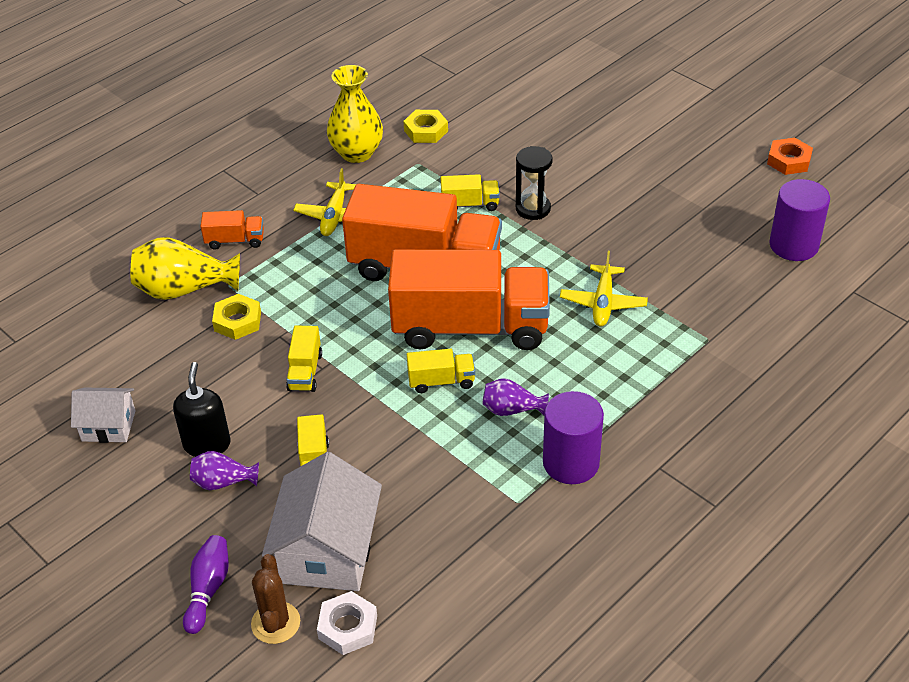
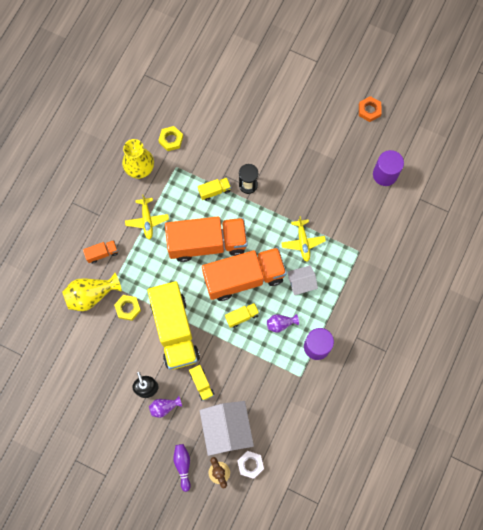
camera: 20 degrees left, 30 degrees up
(108, 426) = (95, 392): white house -> white house (301, 283)
(305, 371) = (175, 330): yellow truck -> yellow truck, size x2.44

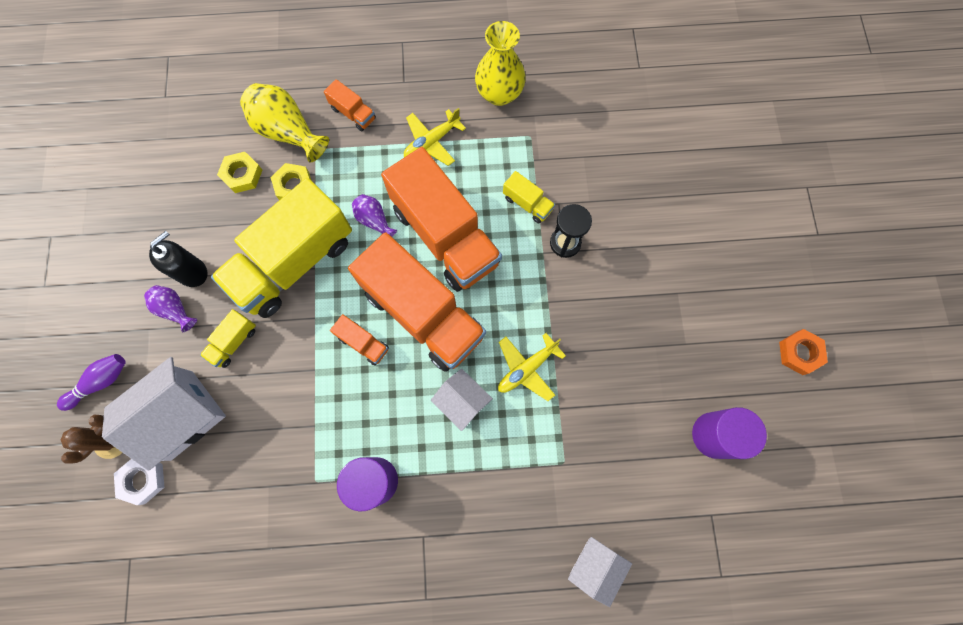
camera: 60 degrees right, 0 degrees up
(171, 139) = (564, 109): yellow nut -> yellow nut (242, 175)
(242, 316) = (363, 343): yellow truck -> orange truck
(280, 324) = (381, 405): purple vase -> purple vase (374, 221)
(413, 265) = (595, 566): none -> white house

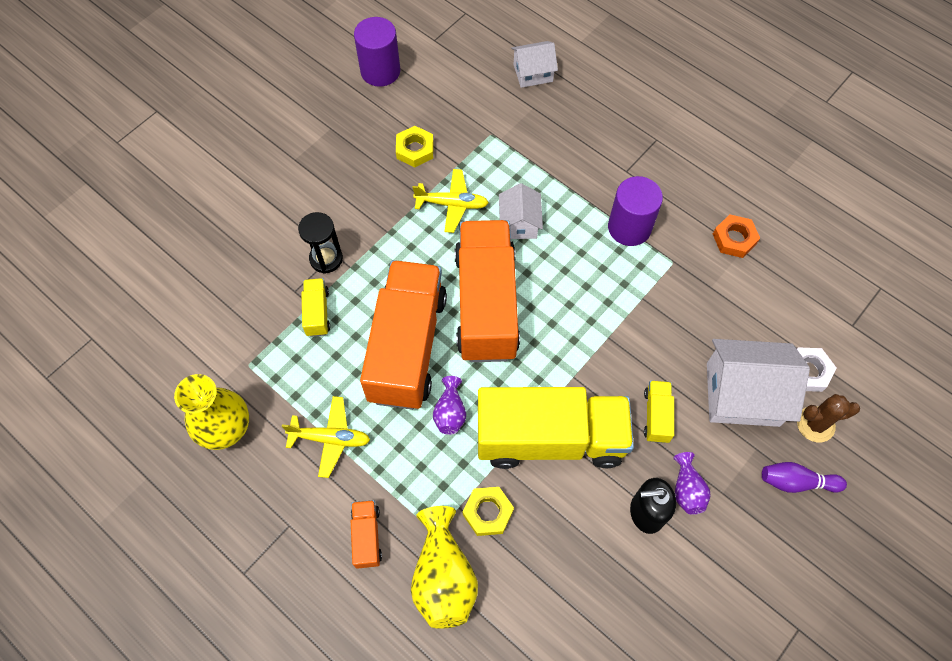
camera: 135 degrees left, 10 degrees down
(233, 342) = (656, 416): yellow truck -> yellow truck turned 75 degrees counterclockwise
(242, 175) = (525, 571): yellow nut -> yellow nut (415, 150)
(363, 343) = (552, 323): orange truck -> none
(799, 353) = (270, 64): orange nut -> orange nut (734, 239)

